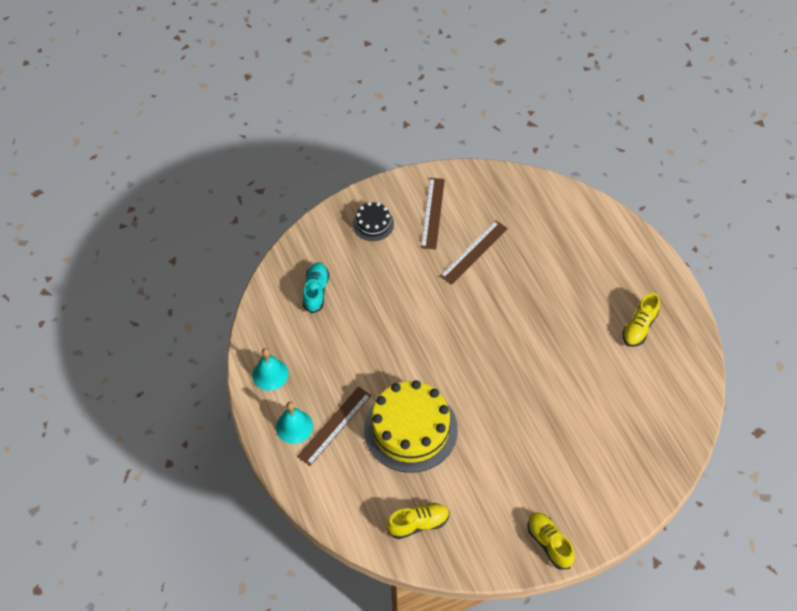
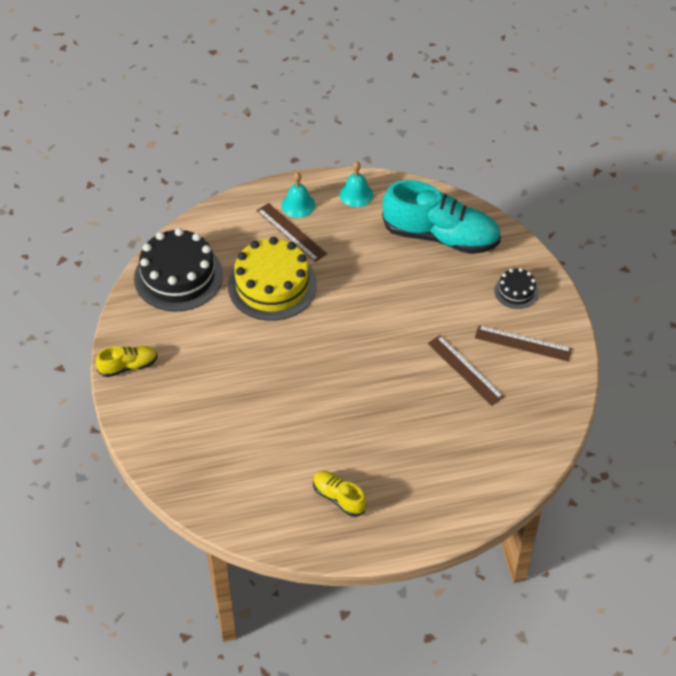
camera: 100 degrees right, 5 degrees down
(316, 291) = (440, 236): turquoise shoe -> turquoise shoe, size x2.10
(418, 524) = (178, 276): yellow shoe -> black cake

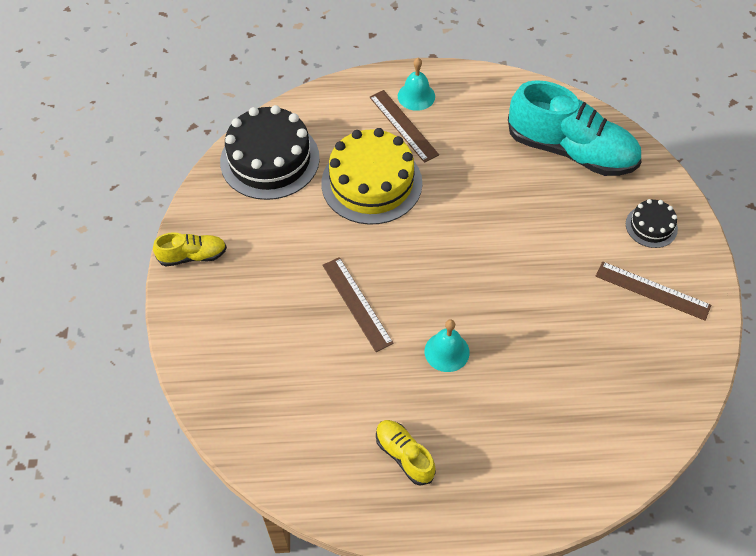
camera: 10 degrees right, 5 degrees up
(356, 194) = (482, 92): turquoise bell -> turquoise bell (447, 351)
(465, 370) = (579, 314): brown ruler -> brown ruler (357, 303)

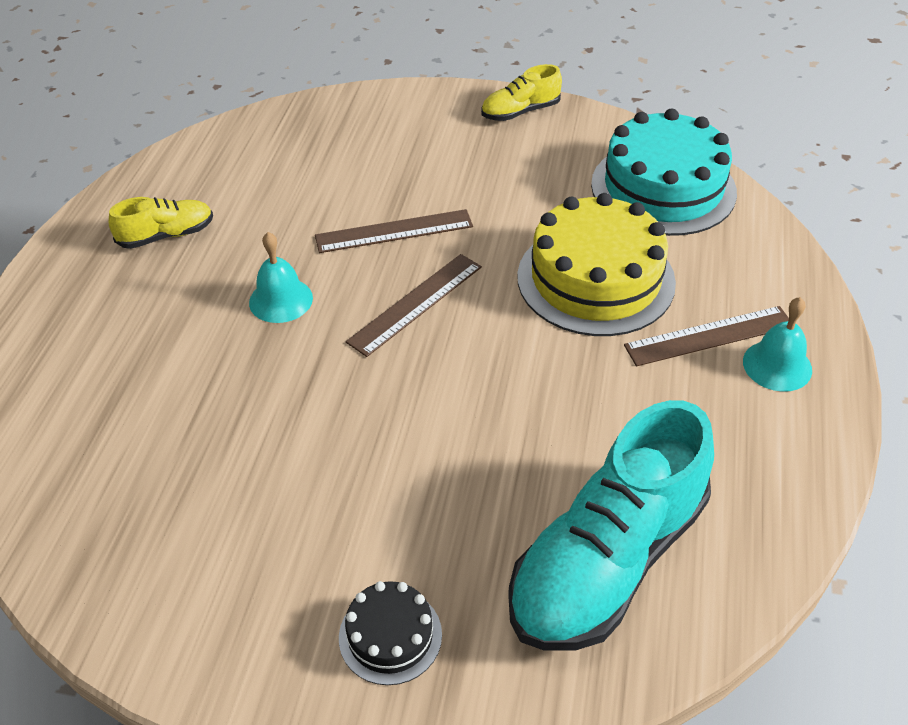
camera: 105 degrees right, 10 degrees down
(193, 256) = (520, 112): yellow shoe -> yellow shoe turned 60 degrees clockwise
(270, 159) = (663, 188): black cake -> turquoise cake
(652, 290) = (257, 584): brown ruler -> brown ruler (416, 304)

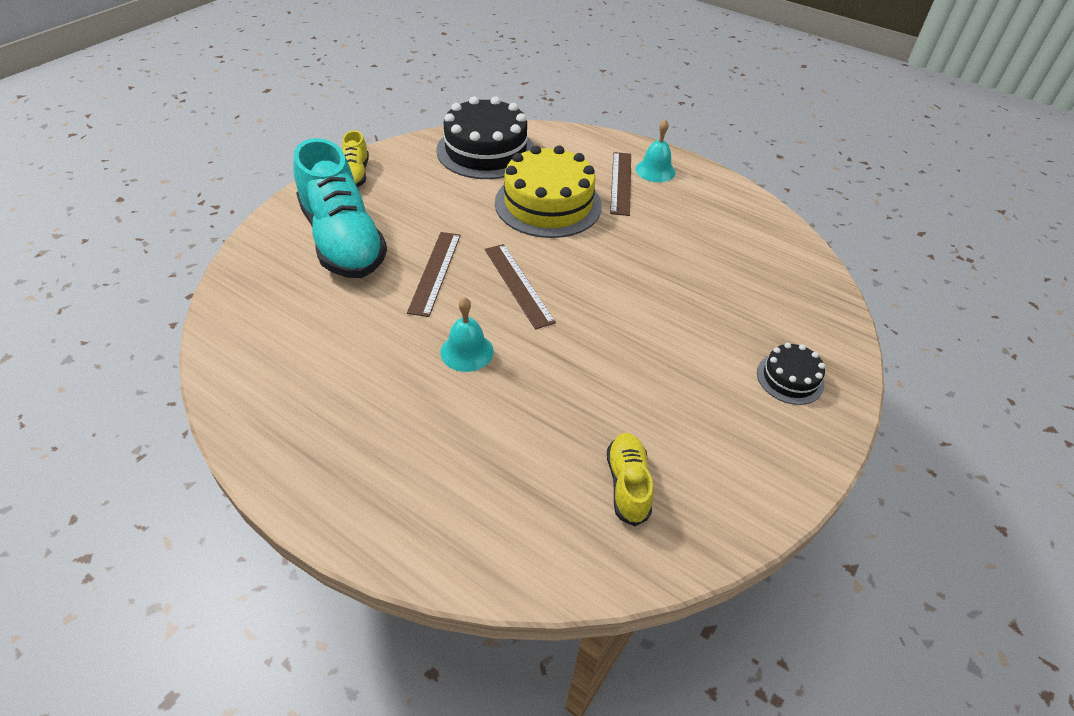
camera: 70 degrees left, 0 degrees up
(166, 235) = (332, 403): yellow shoe -> yellow shoe (627, 484)
(607, 560) = (763, 276): turquoise shoe -> turquoise shoe (343, 240)
(663, 188) = (486, 151): turquoise cake -> black cake

